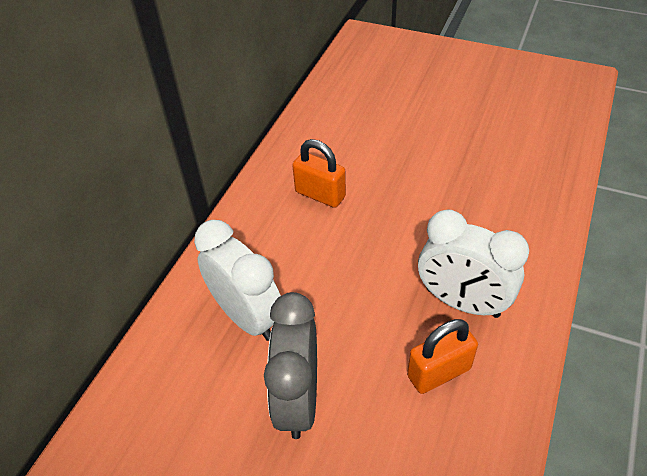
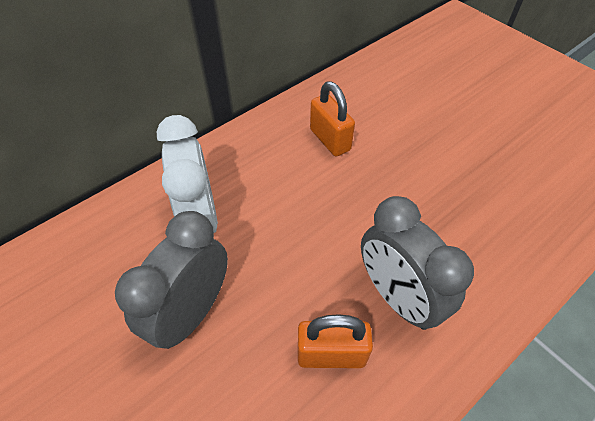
camera: 25 degrees right, 5 degrees up
(462, 302) = (397, 297): white clock -> grey clock

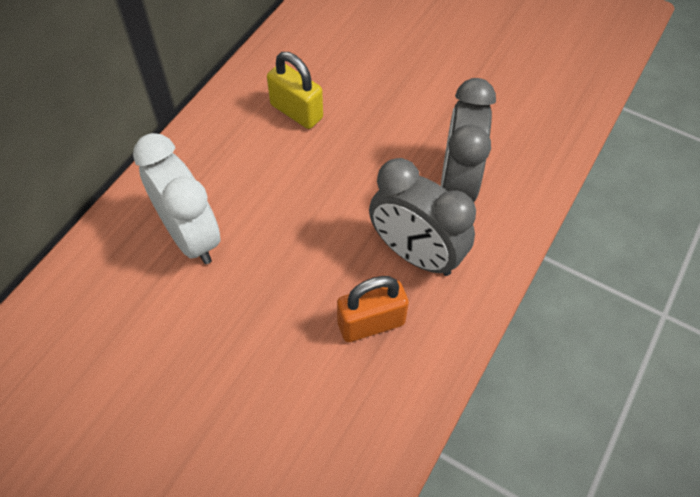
camera: 20 degrees left, 5 degrees up
(192, 312) = (223, 328): grey clock -> grey clock (457, 185)
(330, 140) = (296, 111): orange padlock -> yellow padlock

